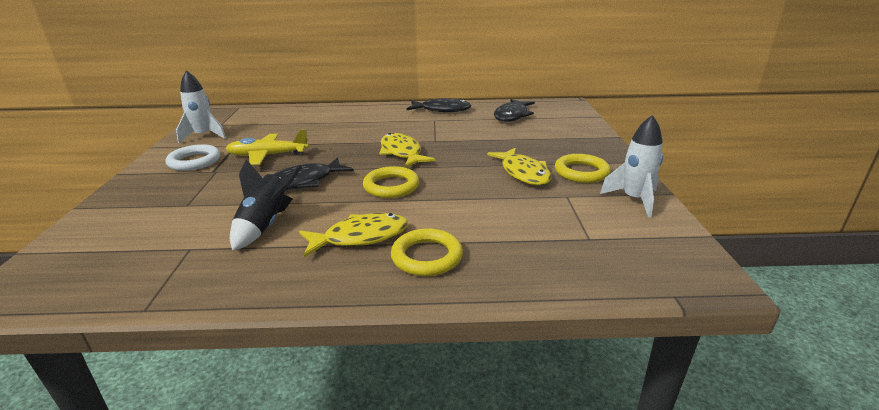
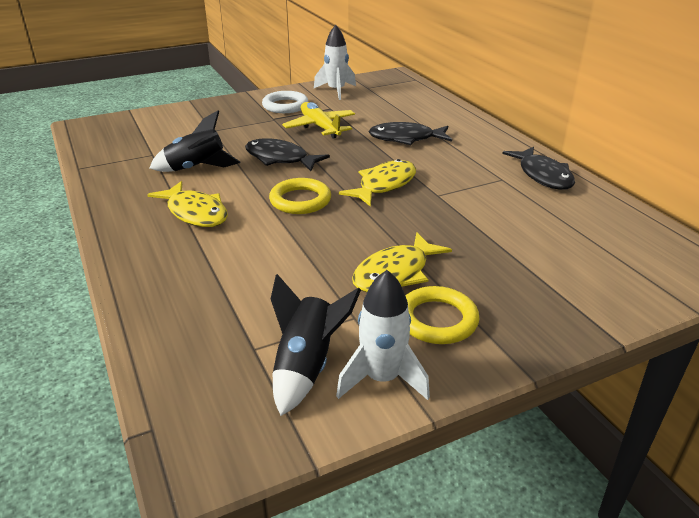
camera: 65 degrees right, 5 degrees up
(427, 256) = (176, 252): yellow ring -> none
(512, 115) = (588, 229): black fish -> black fish (405, 138)
(615, 222) = (306, 366): none -> black rocket

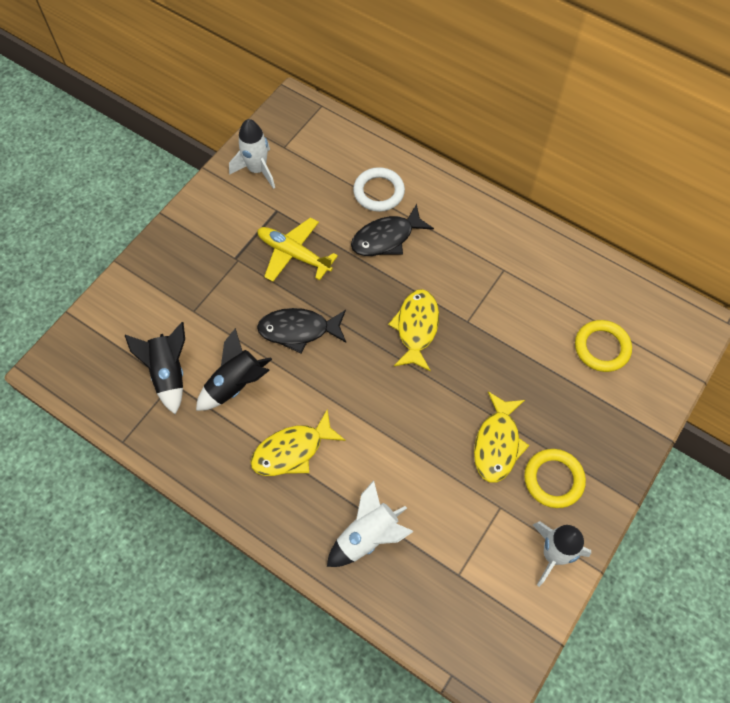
camera: 30 degrees left, 30 degrees up
(195, 213) = (292, 450): yellow fish -> yellow fish turned 135 degrees clockwise
(195, 285) = (368, 536): none -> white rocket
(285, 106) = (228, 227): white ring -> white ring (379, 192)
(300, 200) = (364, 387): yellow ring -> yellow ring (602, 348)
(306, 366) = (502, 571): black rocket -> black rocket (169, 373)
(543, 175) = (532, 248): black fish -> none

